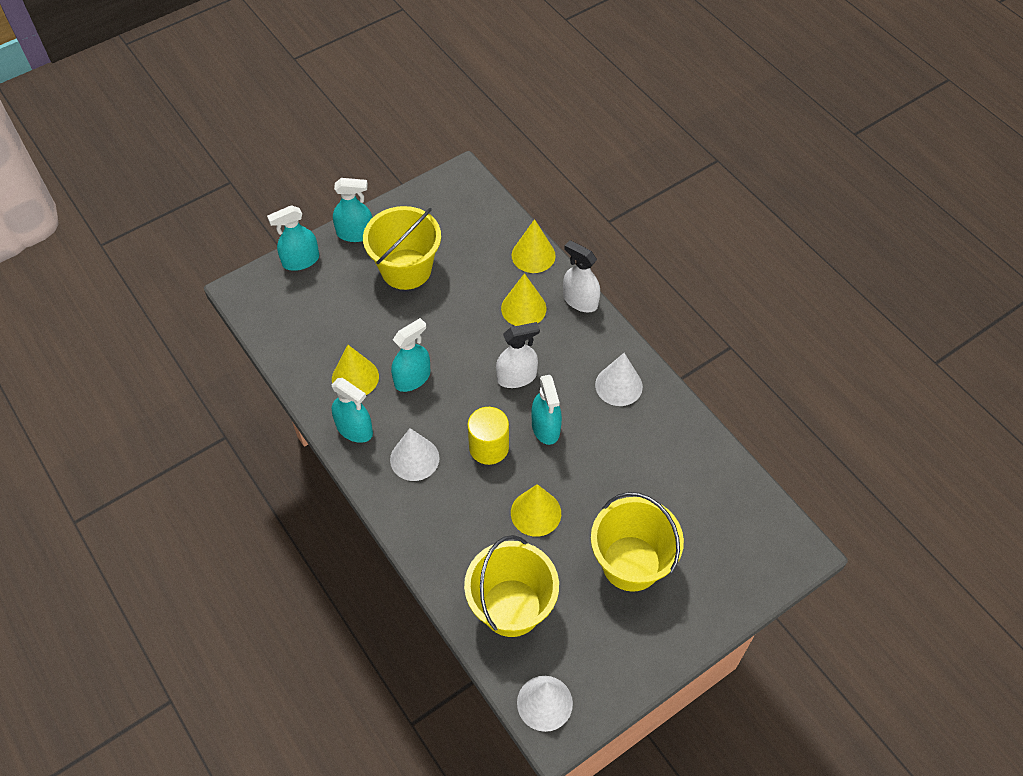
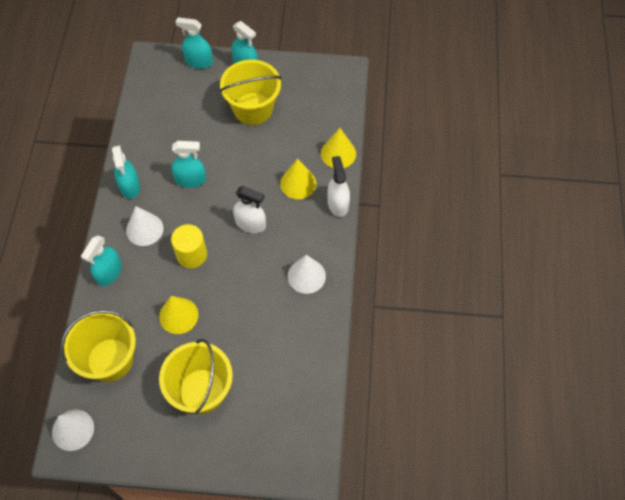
camera: 40 degrees right, 5 degrees up
(355, 377) = (160, 155): yellow cone -> none
(545, 427) = (236, 268): turquoise spray bottle -> turquoise spray bottle (109, 272)

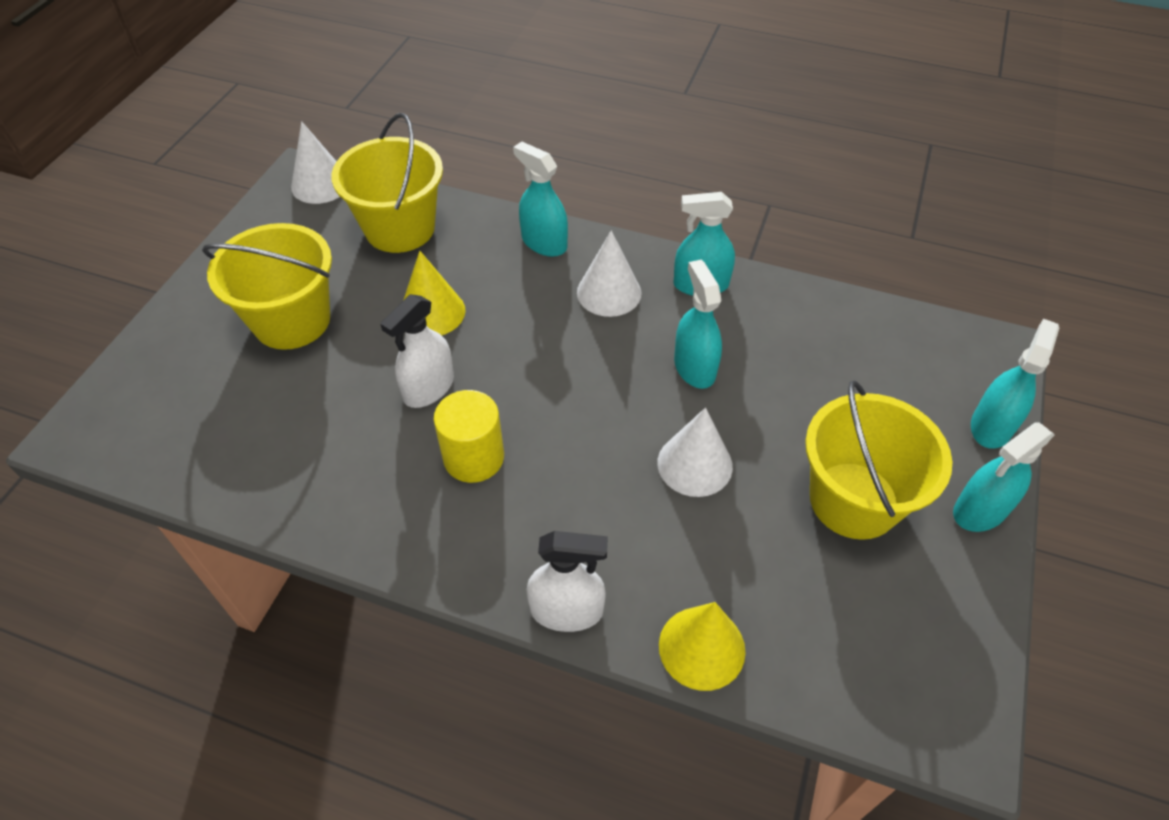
camera: 105 degrees right, 10 degrees down
(190, 179) = (694, 367): turquoise spray bottle -> turquoise spray bottle turned 150 degrees clockwise
(192, 254) = (537, 345): yellow cylinder -> yellow cylinder (473, 457)
(250, 224) = (569, 441): white spray bottle -> white spray bottle (429, 388)
(298, 183) = (640, 544): yellow cone -> none
(306, 276) = (422, 509): white cone -> white cone (694, 464)

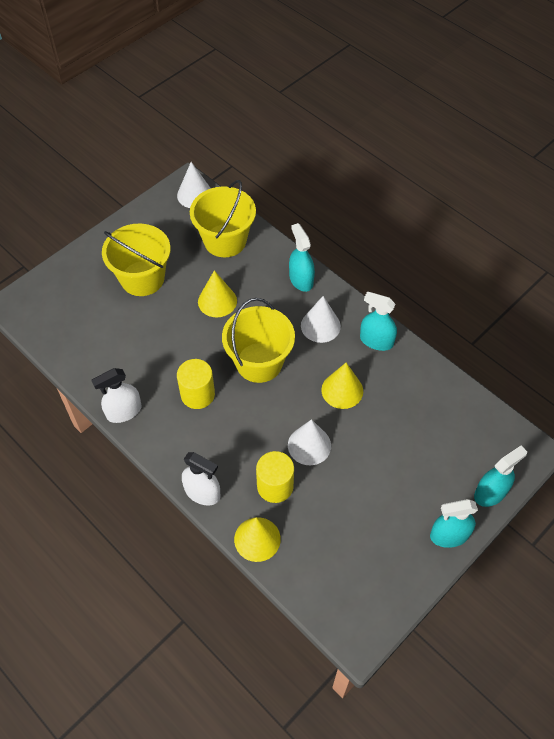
camera: 25 degrees right, 5 degrees up
(429, 388) = (194, 346): white spray bottle -> white spray bottle (124, 411)
(679, 548) = (275, 486): none -> yellow cylinder
(694, 367) = (342, 390): turquoise spray bottle -> yellow cone
(854, 500) = (382, 500): yellow bucket -> yellow bucket (259, 362)

